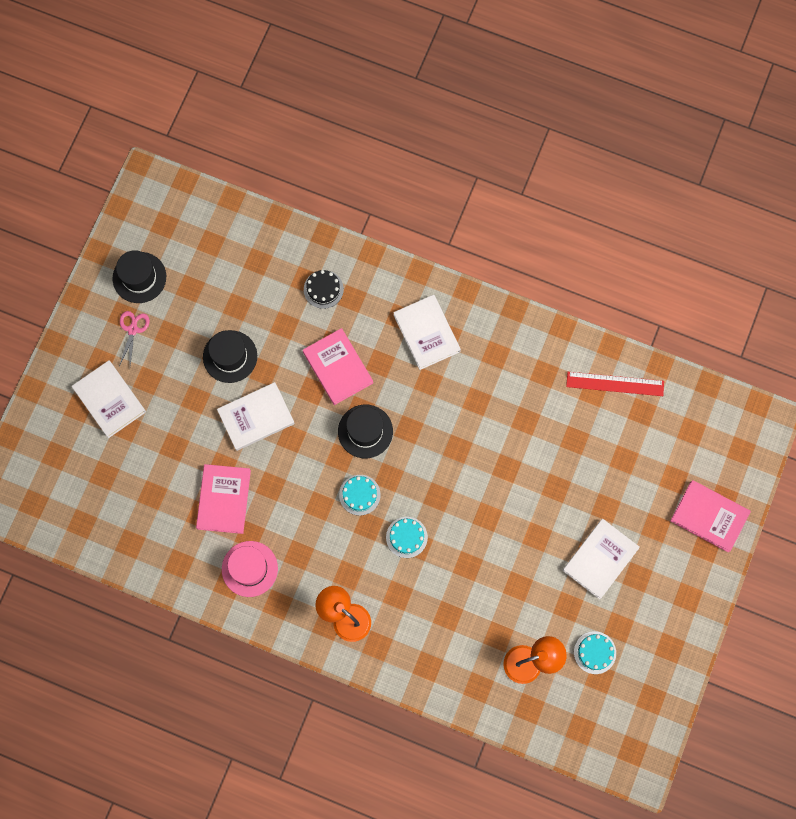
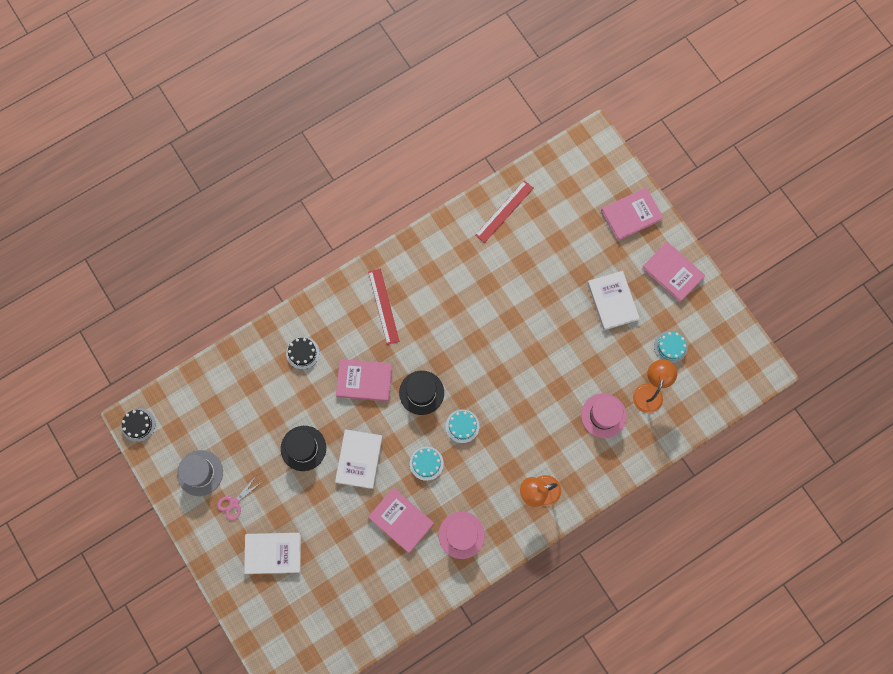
camera: 55 degrees left, 0 degrees up
(133, 329) = (234, 503): pink scissors -> pink scissors turned 90 degrees counterclockwise
(139, 277) = (200, 473): black hat -> grey hat
(146, 188) = (138, 425): none -> black cake
(406, 537) = (512, 415): turquoise cake -> turquoise cake (426, 463)
(426, 333) = (383, 306): white book -> red ruler
(471, 630) = (603, 415): none -> pink hat
(678, 601) = (672, 272): none -> pink book

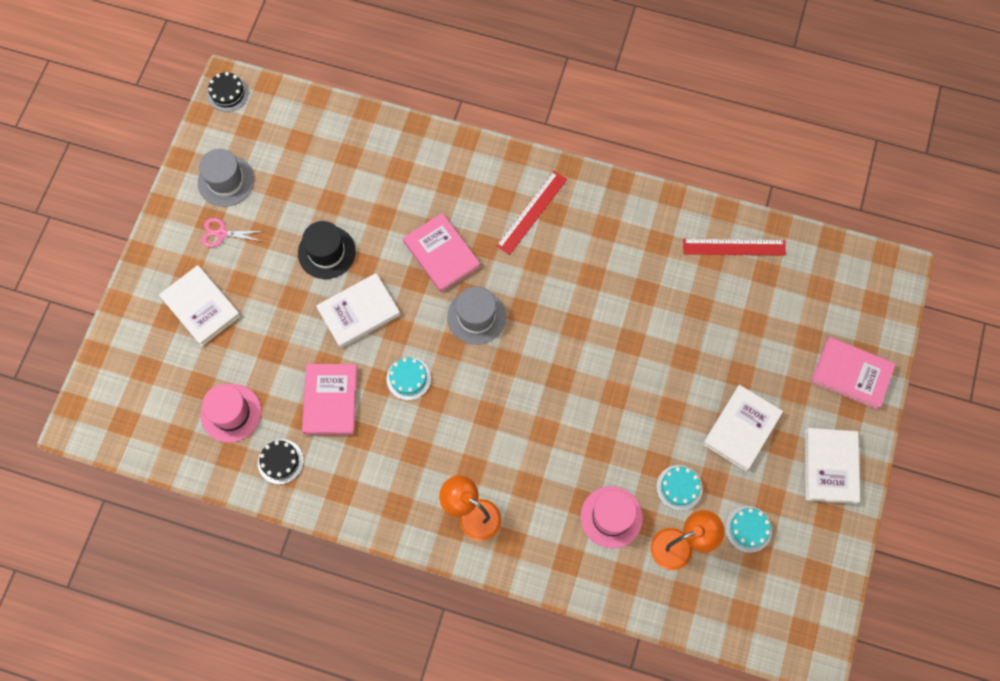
camera: 50 degrees right, 5 degrees down
(302, 353) = (419, 177): black cake -> black cake (280, 461)
(421, 392) = (476, 316): black hat -> grey hat
(461, 535) = (363, 471): pink hat -> pink hat (231, 413)
(462, 426) = (476, 383): turquoise cake -> turquoise cake (679, 487)
(672, 272) = (830, 466): pink book -> white book

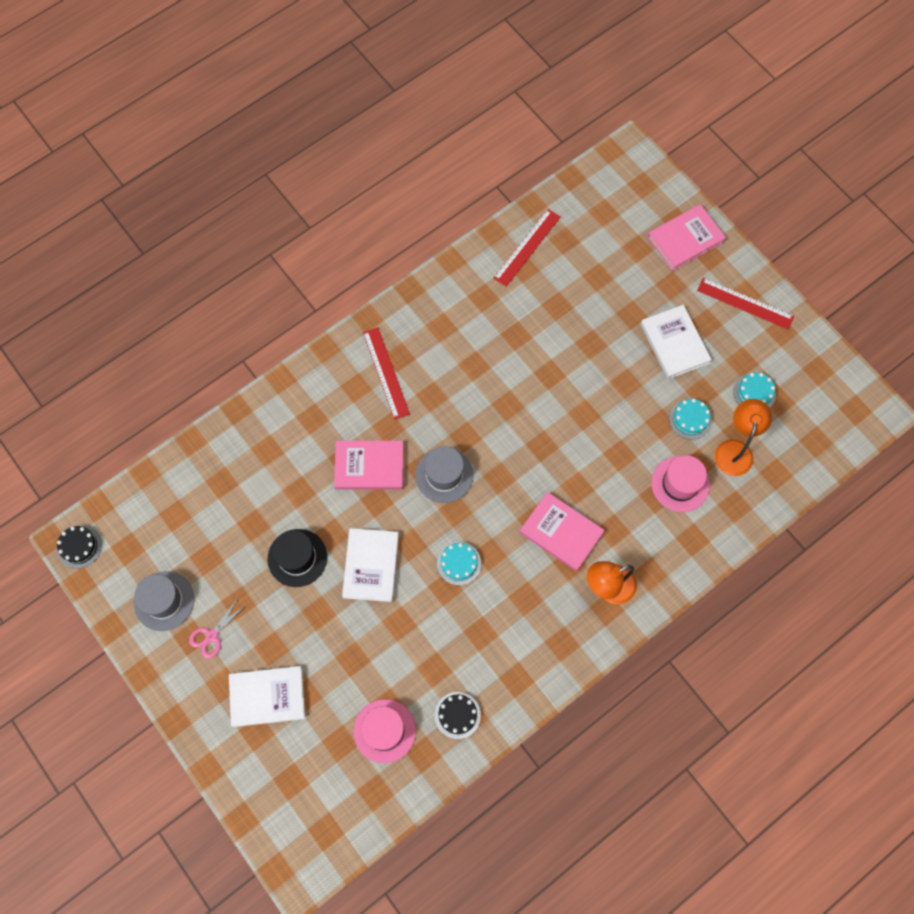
camera: 55 degrees left, 0 degrees up
(330, 400) = (432, 639): pink book -> pink book (561, 532)
(830, 466) = (745, 303): white book -> red ruler

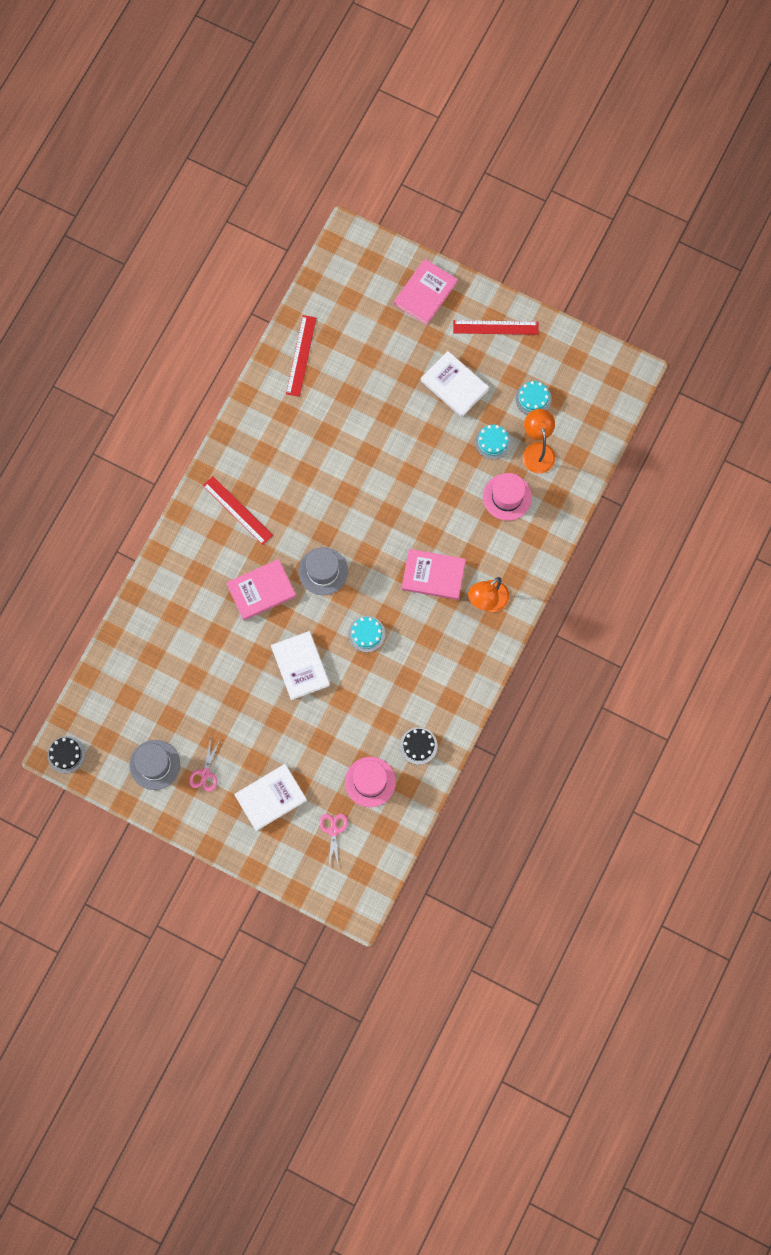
camera: 25 degrees left, 5 degrees up
(297, 558) = (240, 686): black hat -> none
(317, 768) = (333, 830): none -> pink scissors

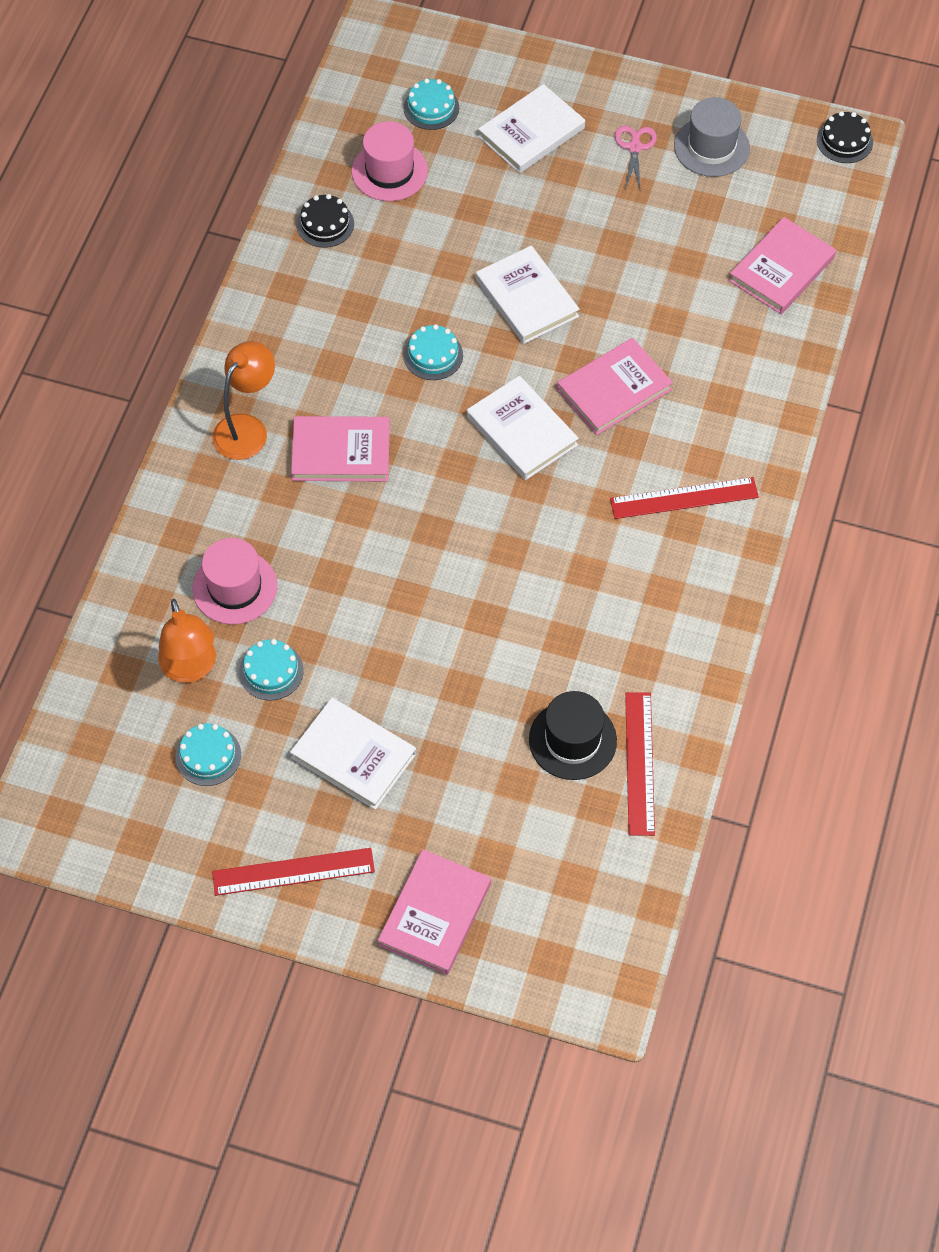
camera: 170 degrees right, 15 degrees down
(136, 660) = (781, 269): none -> pink book
(237, 510) = (684, 498): red ruler -> red ruler turned 45 degrees counterclockwise
(323, 571) = (522, 431): grey hat -> white book
(333, 830) = (431, 108): pink scissors -> turquoise cake
(334, 374) = (572, 740): none -> black hat

